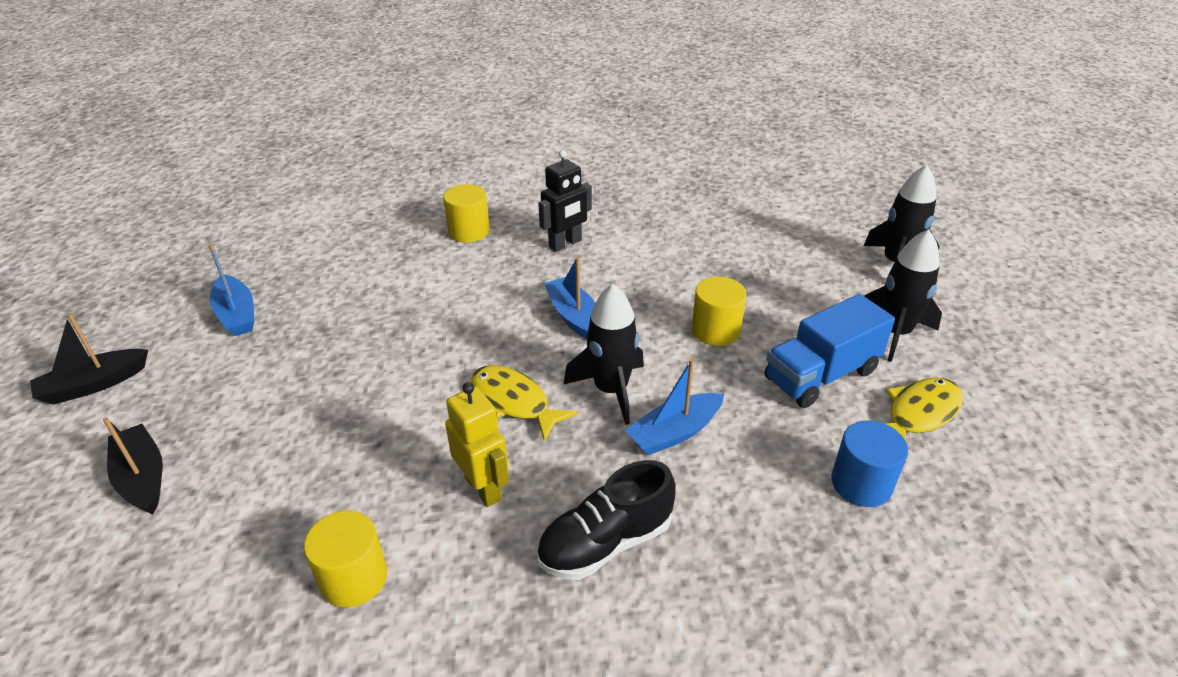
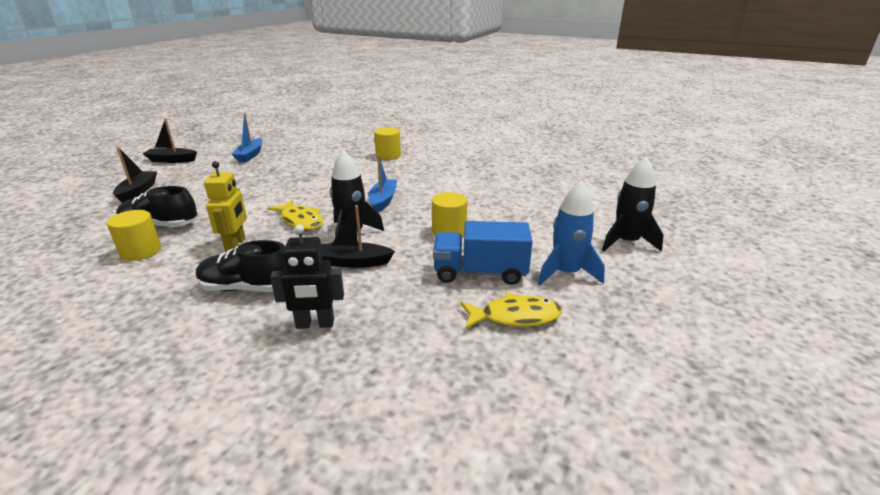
camera: 35 degrees right, 10 degrees down
(307, 520) = (160, 226): none -> black shoe
(513, 402) = (301, 221): yellow fish -> yellow fish turned 150 degrees clockwise
(565, 244) = (427, 173): black robot -> black robot (315, 324)
(674, 432) = (353, 262): blue boat -> black boat
(861, 483) = (419, 330): blue cylinder -> none
(894, 333) = (566, 273): black rocket -> blue rocket

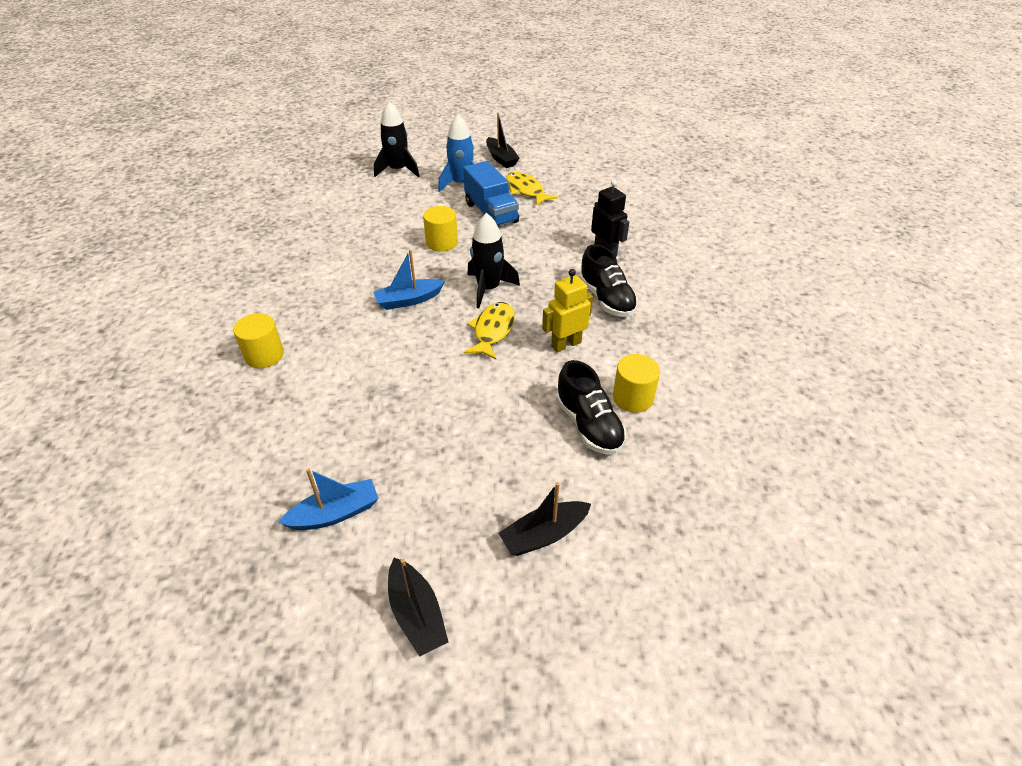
camera: 120 degrees left, 15 degrees up
(353, 262) = (529, 268): black boat -> black boat (501, 158)

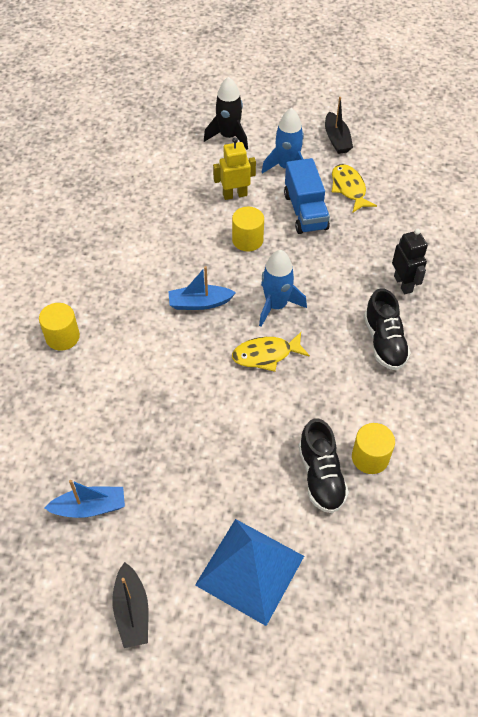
camera: 15 degrees right, 10 degrees up
(488, 289) = (276, 305): black rocket -> blue rocket
(492, 331) = (266, 355): yellow fish -> yellow fish turned 135 degrees counterclockwise
(544, 534) = (250, 570): black boat -> blue pyramid
(566, 344) = (328, 385): yellow robot -> yellow robot (234, 195)

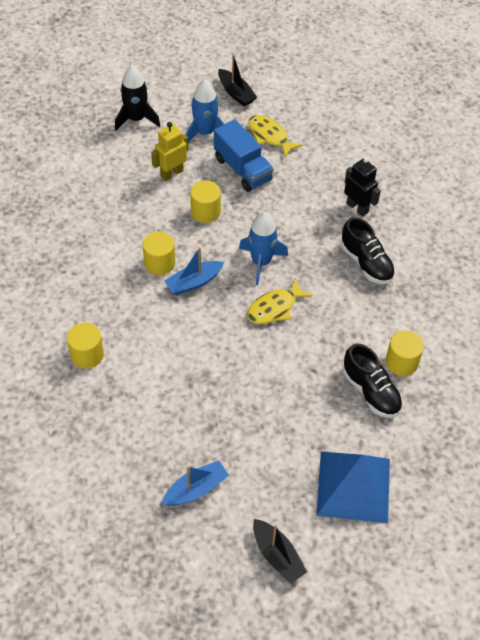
camera: 25 degrees left, 0 degrees up
(177, 274) = (159, 263): none -> yellow cylinder

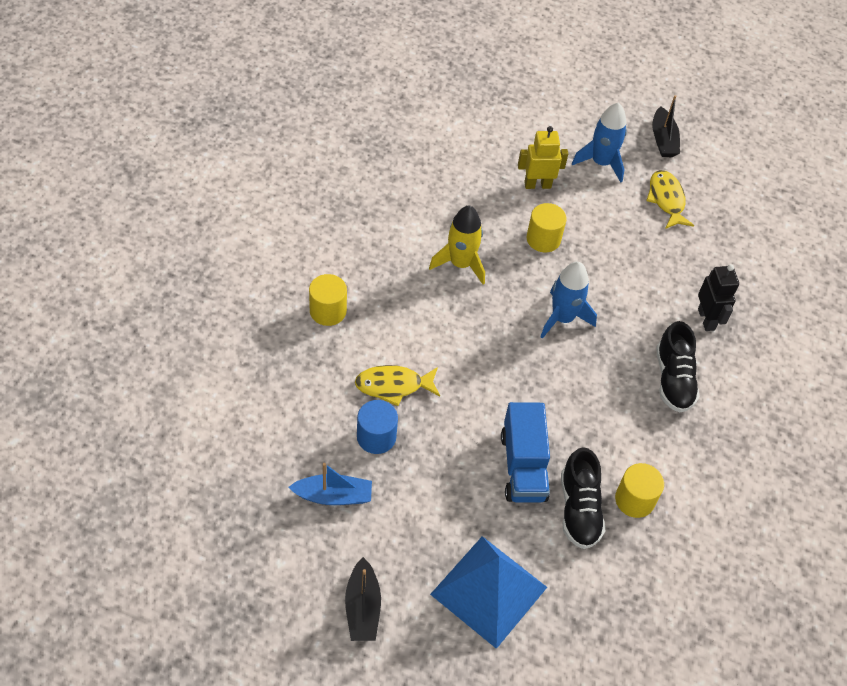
camera: 30 degrees right, 0 degrees up
(136, 119) = (541, 115): black rocket -> none
(159, 263) = (460, 264): yellow cylinder -> yellow rocket
(194, 282) = (480, 300): blue boat -> none
(194, 427) = (376, 437): none -> blue cylinder
(242, 169) = (612, 218): blue truck -> blue truck (523, 466)
(275, 308) = (542, 370): yellow fish -> yellow fish (393, 386)

